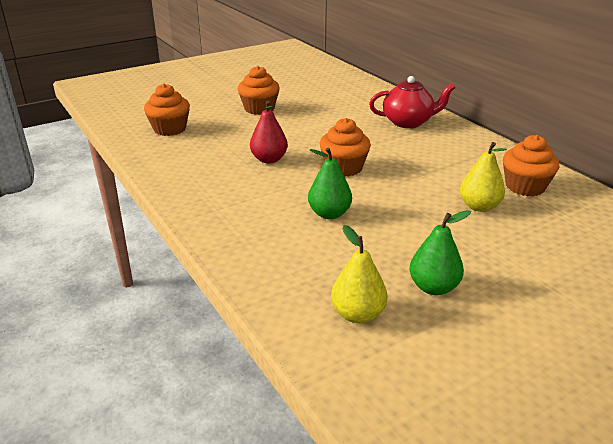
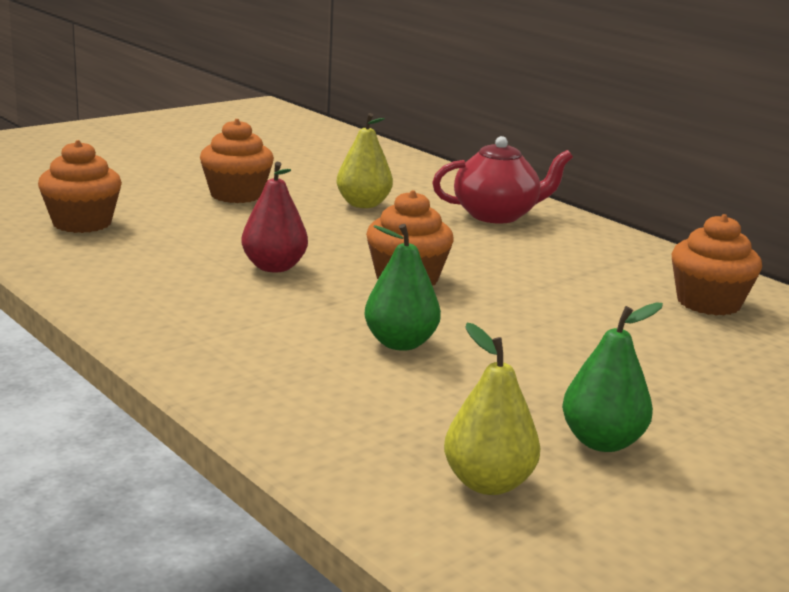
camera: 10 degrees left, 10 degrees down
(479, 206) = (644, 330): yellow pear -> yellow pear (363, 204)

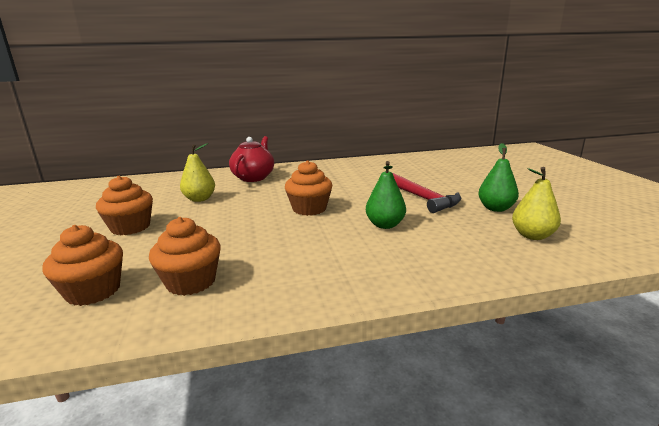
camera: 60 degrees left, 0 degrees up
(274, 267) = (260, 237): red pear -> none
(571, 363) = (423, 198): none -> red hammer
(708, 303) = (380, 167): orange cupcake -> orange cupcake (191, 282)

